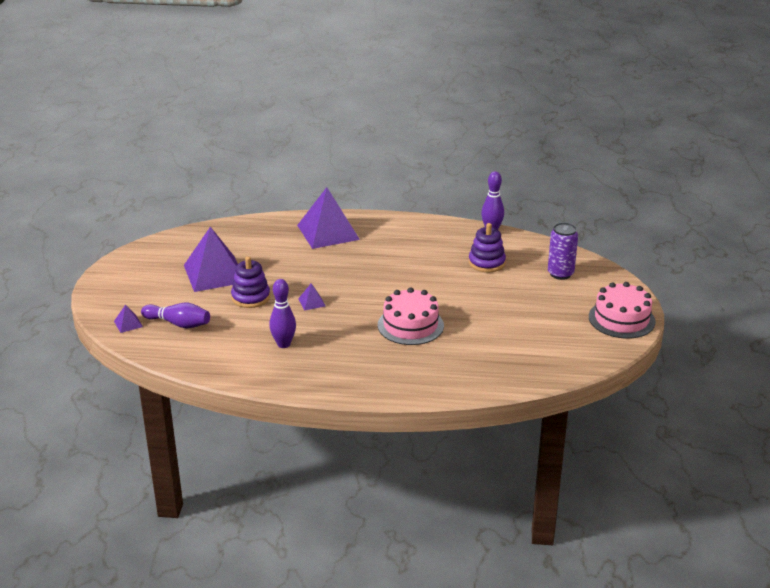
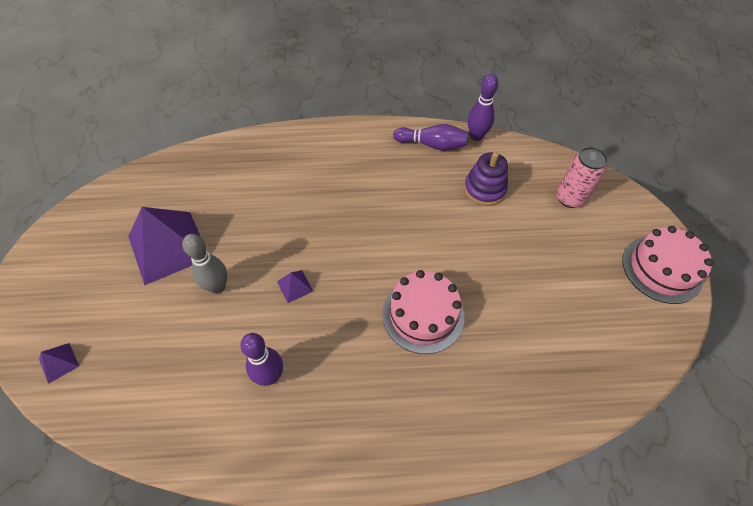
camera: 10 degrees left, 25 degrees up
(178, 324) = (127, 353): purple bowling pin -> purple bowling pin (432, 145)
(250, 297) = (217, 287): purple stacking toy -> grey bowling pin
(328, 232) = (296, 158): purple pyramid -> none
(560, 274) = (570, 198): purple can -> pink can

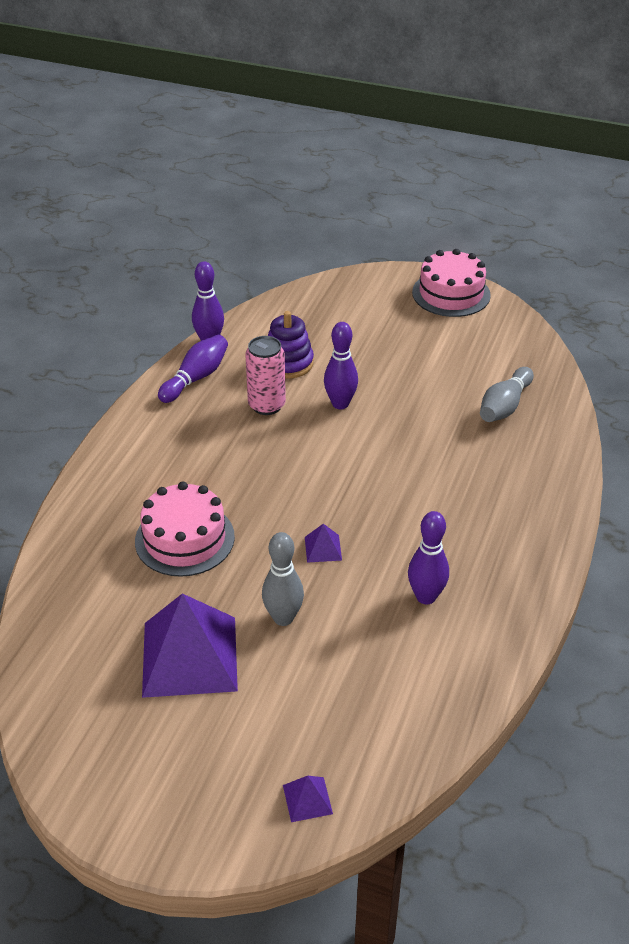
camera: 65 degrees left, 15 degrees down
(423, 314) = (414, 459): pink cake -> pink cake (184, 539)
(459, 239) = (340, 404): none -> purple bowling pin
(535, 364) = (504, 406): none -> grey bowling pin
(570, 198) = (339, 312): pink can -> pink can (266, 405)

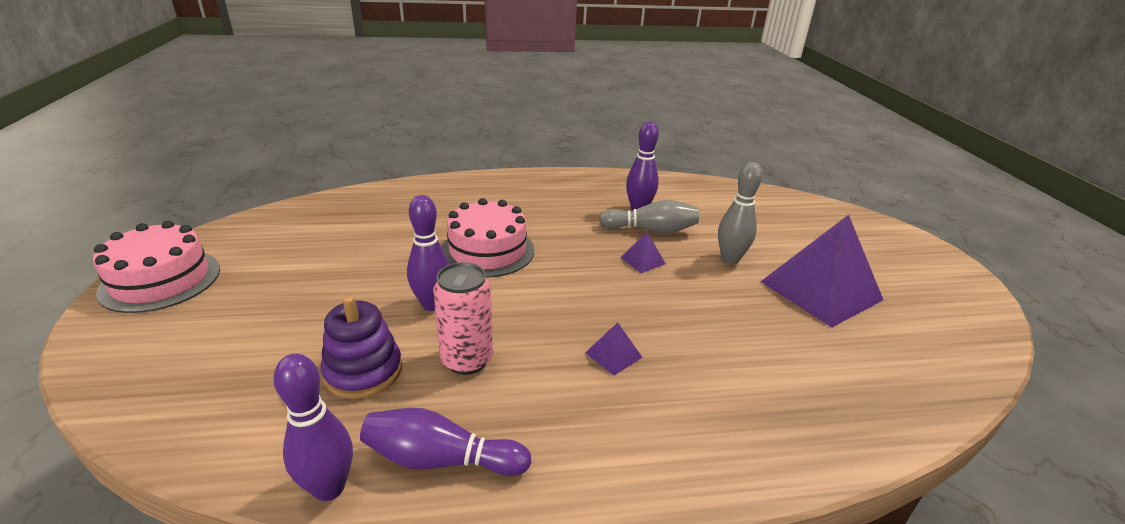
camera: 120 degrees left, 10 degrees down
(184, 539) = (721, 342): pink cake -> pink cake (487, 250)
(307, 799) = (831, 215): purple pyramid -> purple pyramid (613, 355)
(504, 406) = (386, 215): grey bowling pin -> grey bowling pin (651, 230)

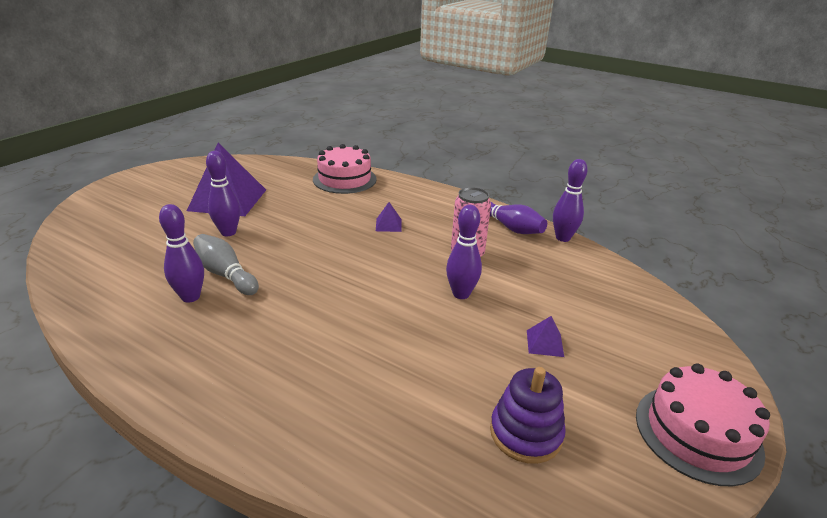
camera: 140 degrees left, 0 degrees up
(363, 371) = (529, 273): purple stacking toy -> purple stacking toy (525, 433)
(487, 250) = (376, 319): pink cake -> pink cake (344, 179)
(643, 260) = (281, 257): purple pyramid -> purple pyramid (545, 343)
(730, 259) = (228, 232): grey bowling pin -> purple bowling pin

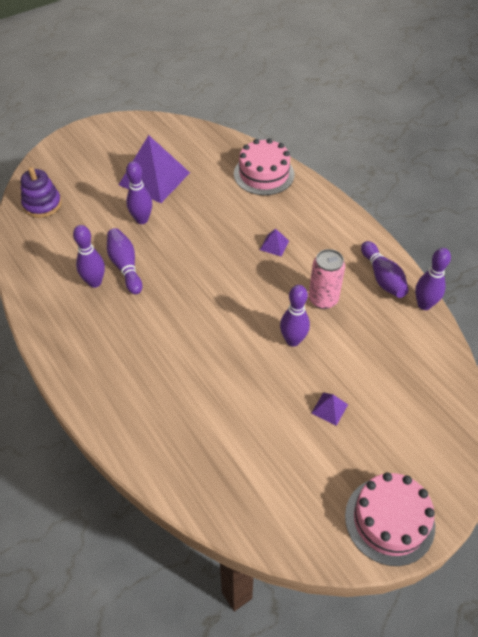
camera: 25 degrees right, 20 degrees up
(226, 274) = (125, 266): grey bowling pin -> purple bowling pin
(525, 433) = (266, 474): purple stacking toy -> purple stacking toy (42, 204)

